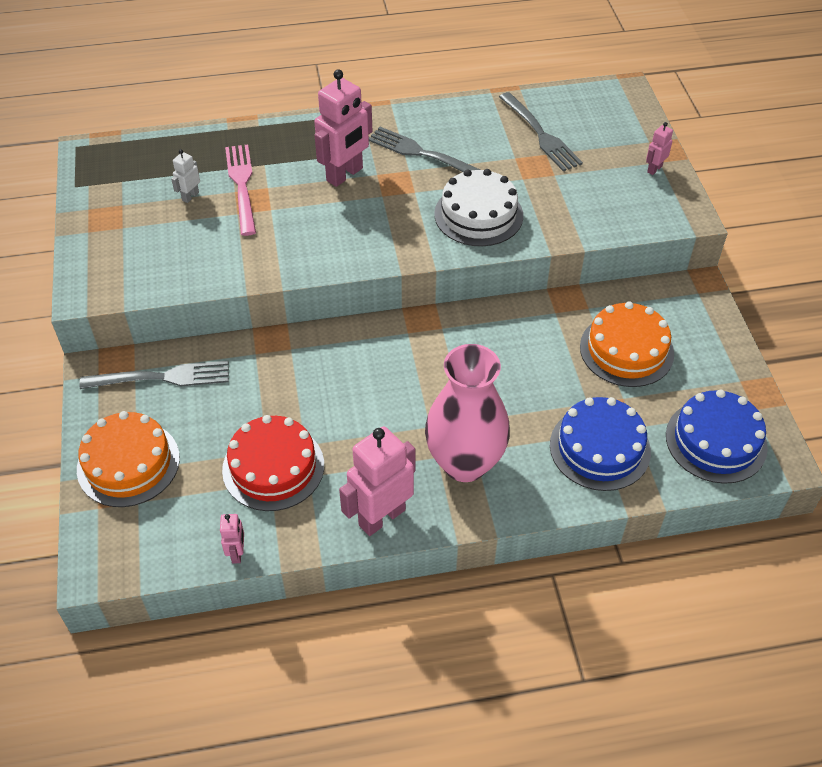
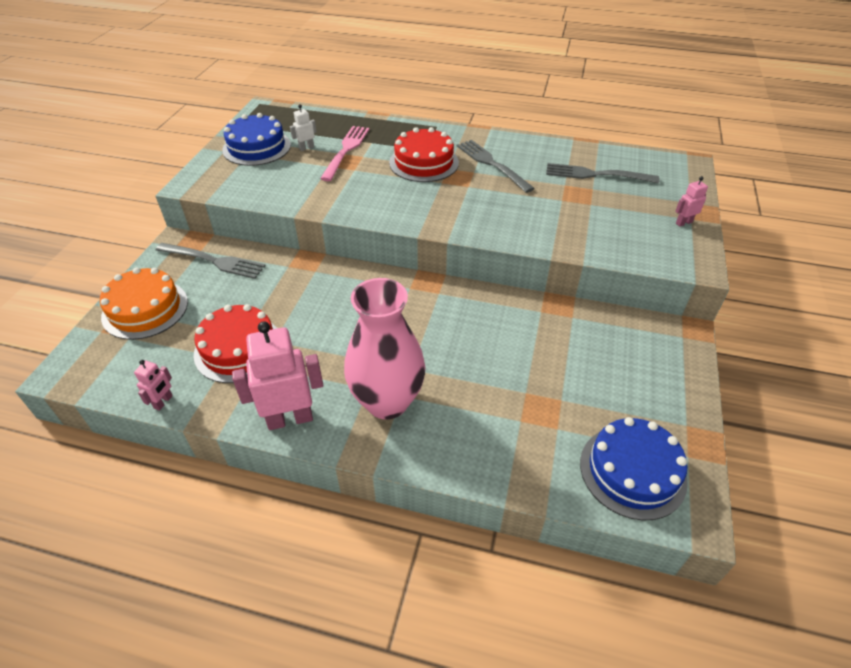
camera: 25 degrees right, 5 degrees down
(345, 175) = (424, 162): pink robot -> red cake
(478, 215) = (508, 214): white cake -> none
(540, 134) = (596, 174): grey fork -> grey fork turned 105 degrees clockwise
(600, 448) = (514, 434): blue cake -> blue cake (257, 147)
(626, 350) = (587, 361): orange cake -> none

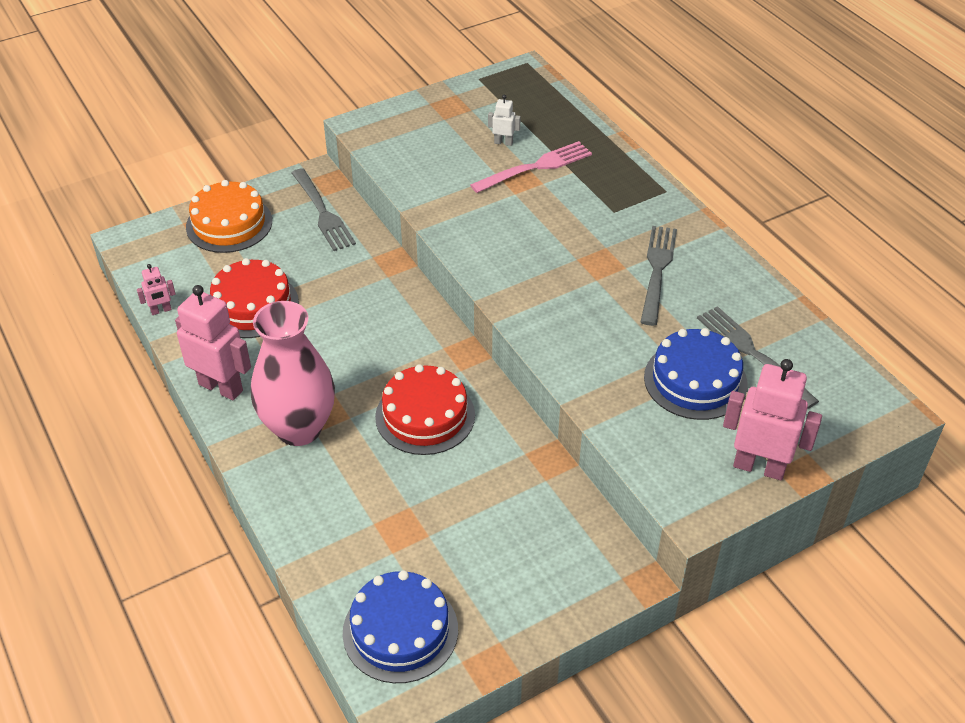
camera: 45 degrees right, 0 degrees up
(257, 147) = (461, 116): blue cake -> blue cake (695, 380)
(424, 162) = (591, 226): red cake -> red cake (425, 416)
(683, 222) = (759, 467): pink robot -> pink robot, size x2.11

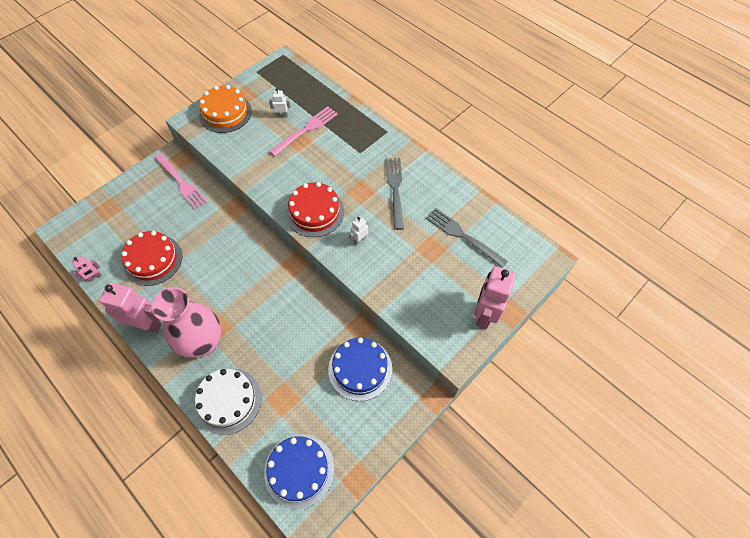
camera: 15 degrees left, 15 degrees up
(229, 224) = (123, 203): orange cake -> orange cake (225, 113)
(315, 513) = (228, 400): none -> white cake
(322, 212) = (181, 182): grey fork -> pink fork
(425, 416) = (279, 315): red cake -> red cake (315, 212)
(581, 327) = (359, 240): none -> white robot
(695, 380) = (434, 262): blue cake -> blue cake (360, 369)
(759, 467) = (484, 314): pink robot -> pink robot turned 75 degrees counterclockwise

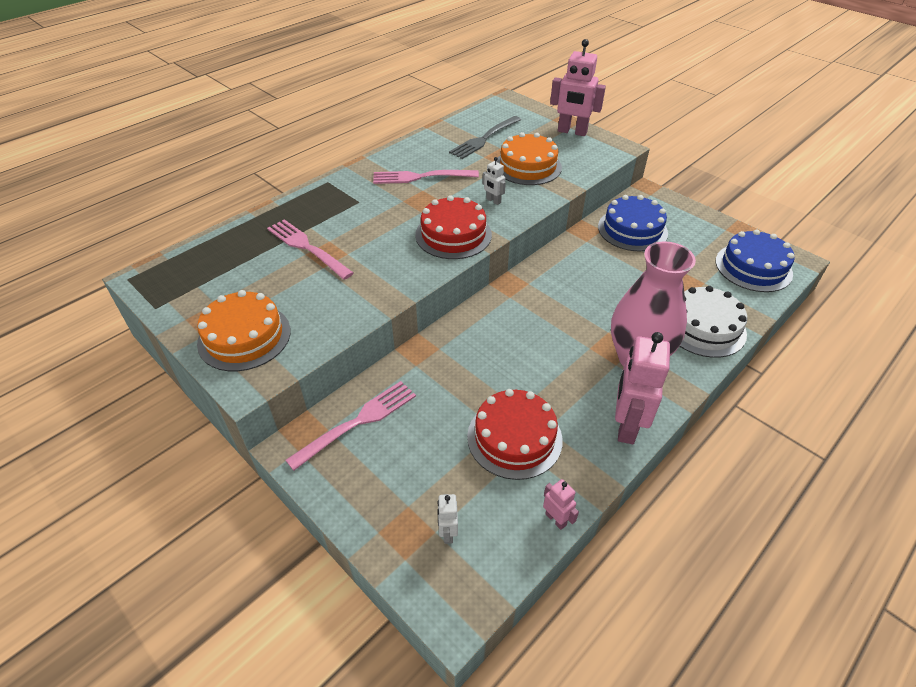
camera: 90 degrees left, 15 degrees down
(282, 115) = (271, 272): white robot -> white robot (447, 532)
(395, 189) = (421, 177): grey fork -> pink fork
(415, 269) = (528, 166): none -> orange cake

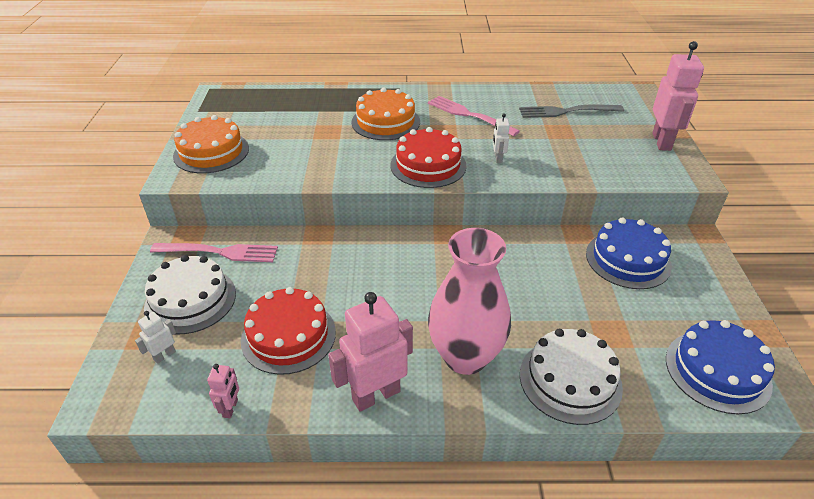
camera: 45 degrees right, 5 degrees down
(307, 247) = (322, 122): pink fork -> none
(397, 477) = (190, 300): none -> white cake
(528, 166) = (571, 149): orange cake -> orange cake (385, 122)
(572, 132) = (662, 142): pink robot -> pink robot turned 150 degrees counterclockwise

